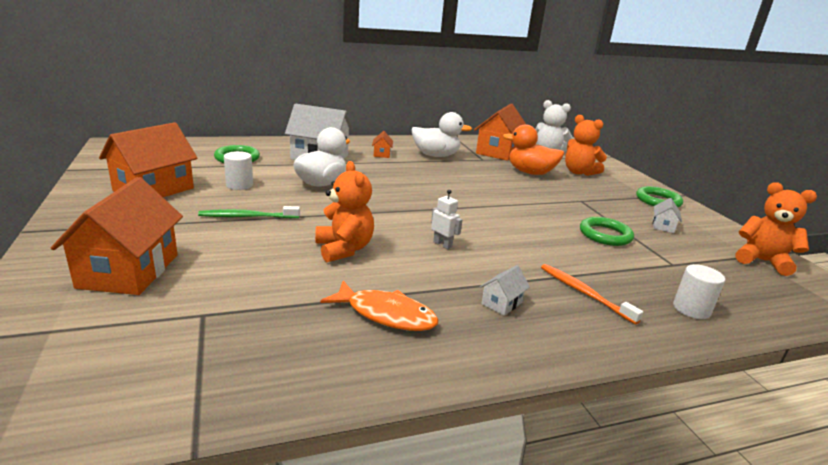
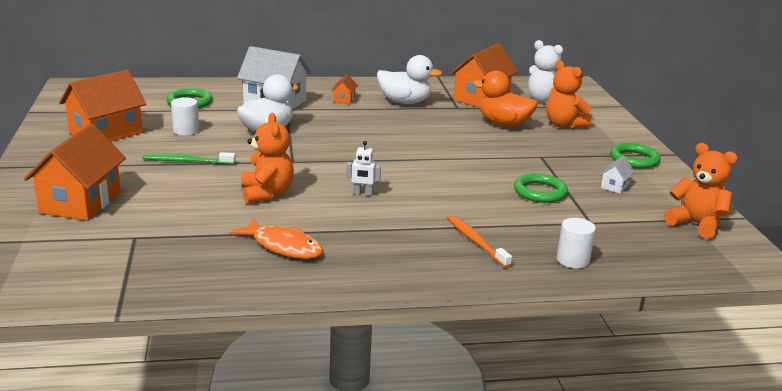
camera: 10 degrees right, 0 degrees up
(442, 244) = (362, 194): white robot -> white robot turned 135 degrees clockwise
(501, 303) = (391, 244): white house -> none

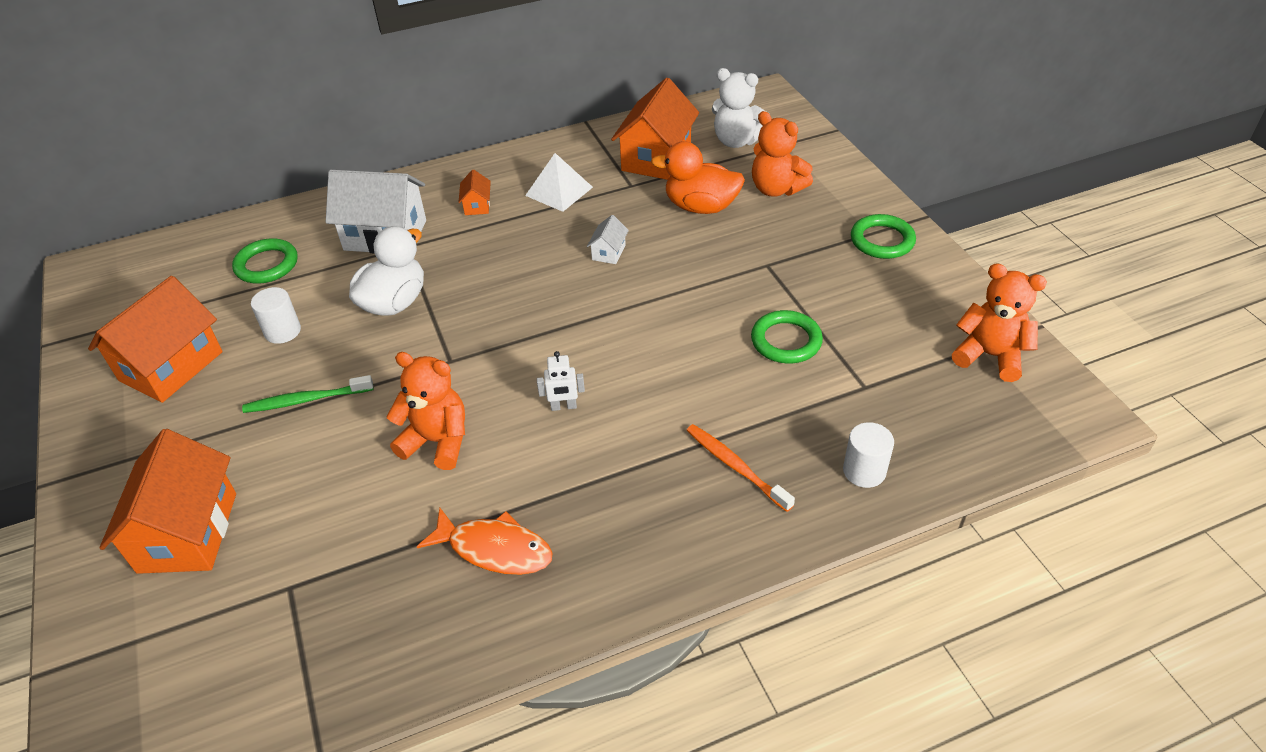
camera: 10 degrees left, 20 degrees up
(267, 193) = (437, 441): orange teddy bear -> orange teddy bear turned 45 degrees counterclockwise
(404, 102) = (559, 191): white duck -> white pyramid
(614, 186) = (873, 303): white house -> white house (608, 252)

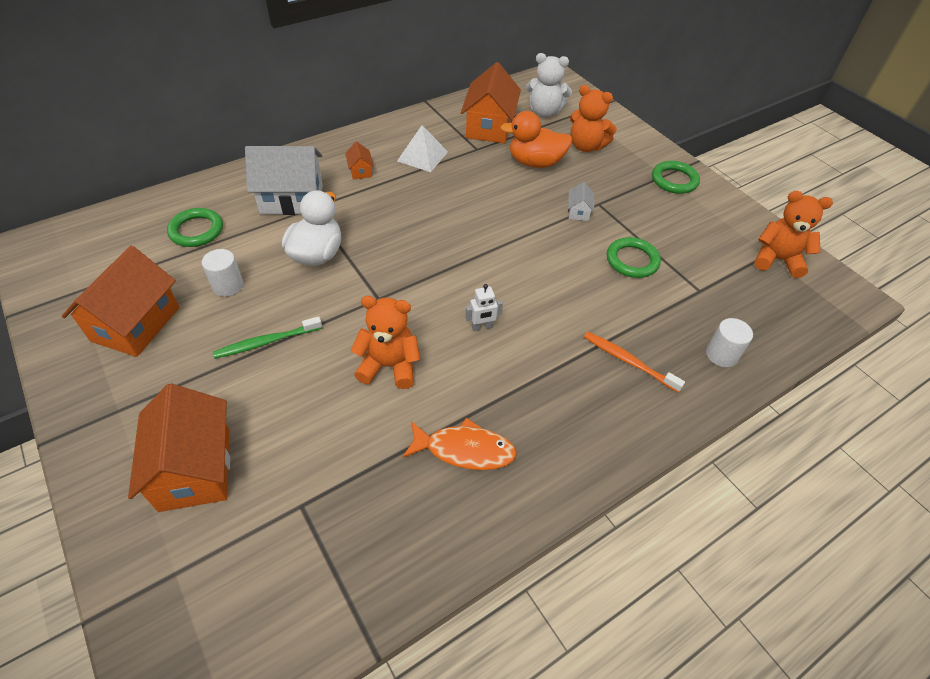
camera: 15 degrees left, 5 degrees up
(608, 252) = (477, 202): white house -> white house (578, 212)

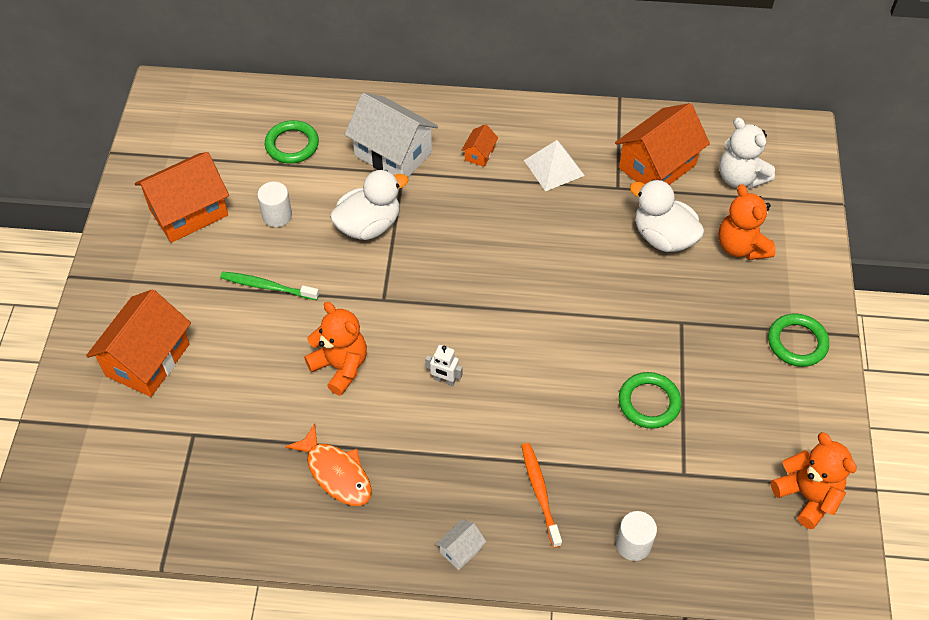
camera: 40 degrees right, 5 degrees up
(535, 163) = (663, 237): orange duck -> white duck
(578, 212) = (650, 319): white house -> white house (461, 550)

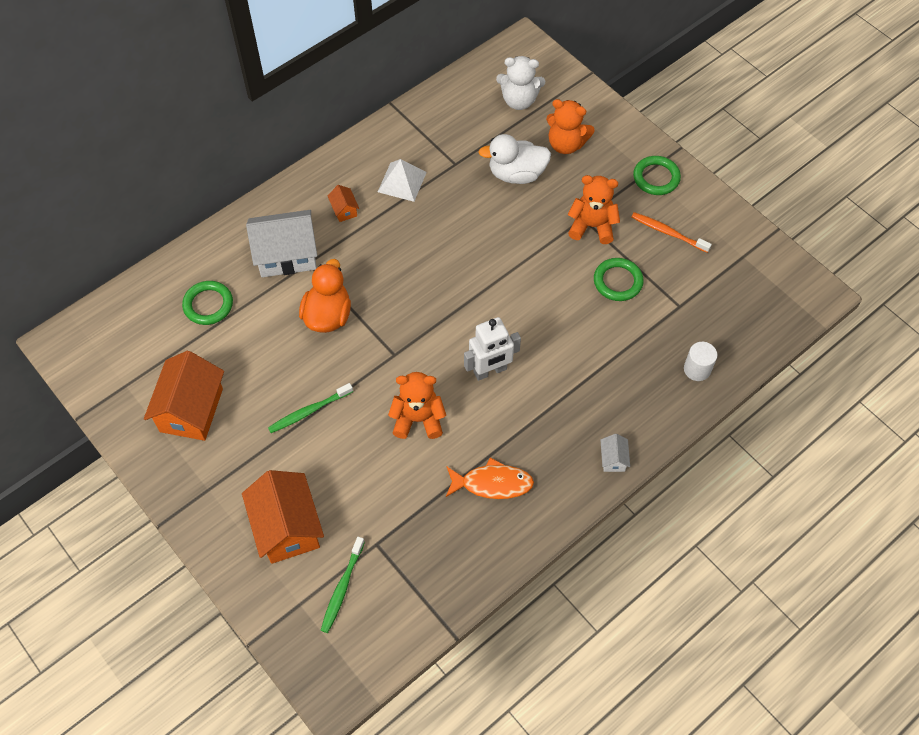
camera: 45 degrees left, 5 degrees up
(129, 443) = (342, 588): none -> green toothbrush
(277, 215) = (257, 360): white cylinder -> none
(369, 225) = (328, 315): white duck -> orange duck
(444, 380) = (490, 371): white robot -> white robot, size x1.82
(540, 492) = (618, 386): orange toothbrush -> orange toothbrush (668, 232)
(657, 166) = (463, 131): orange house -> none
(807, 496) = (751, 262): orange teddy bear -> orange teddy bear (592, 226)

